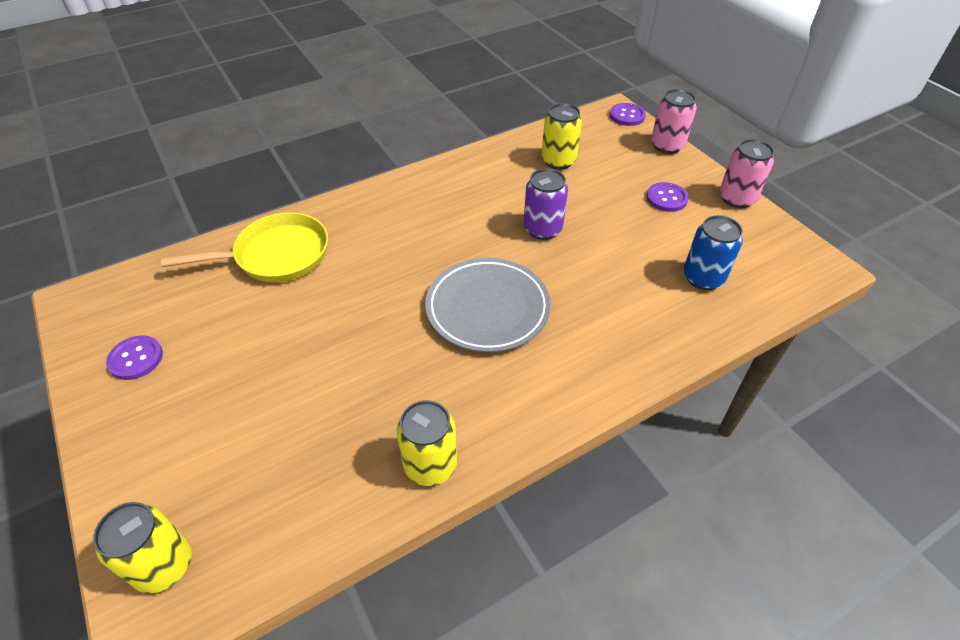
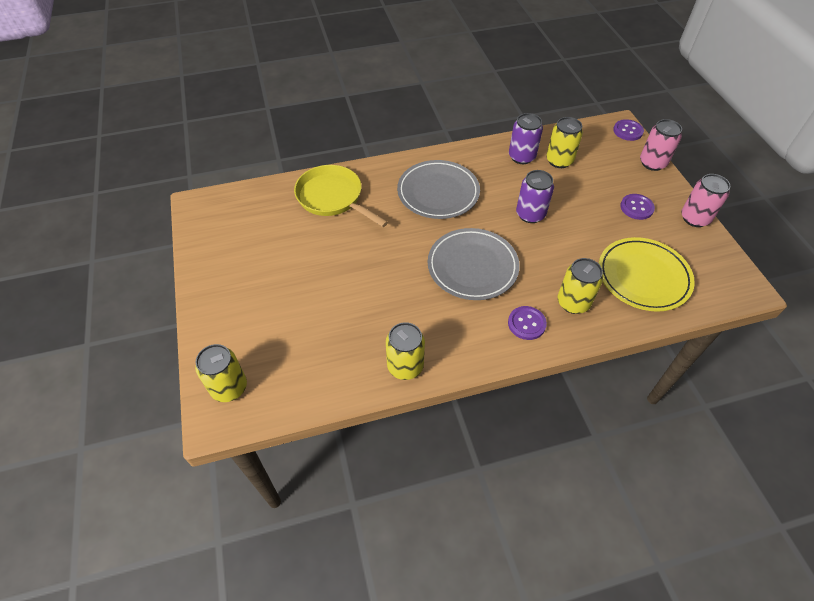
camera: 15 degrees right, 5 degrees up
(136, 359) = (230, 253): purple button -> purple button (526, 323)
(276, 255) = (333, 198): yellow pan -> yellow pan turned 135 degrees counterclockwise
(418, 224) = (438, 192): none -> grey plate
(512, 164) = (521, 157): none -> purple can
(629, 327) = (573, 302): none -> yellow can
(703, 278) = (643, 277): blue can -> yellow plate

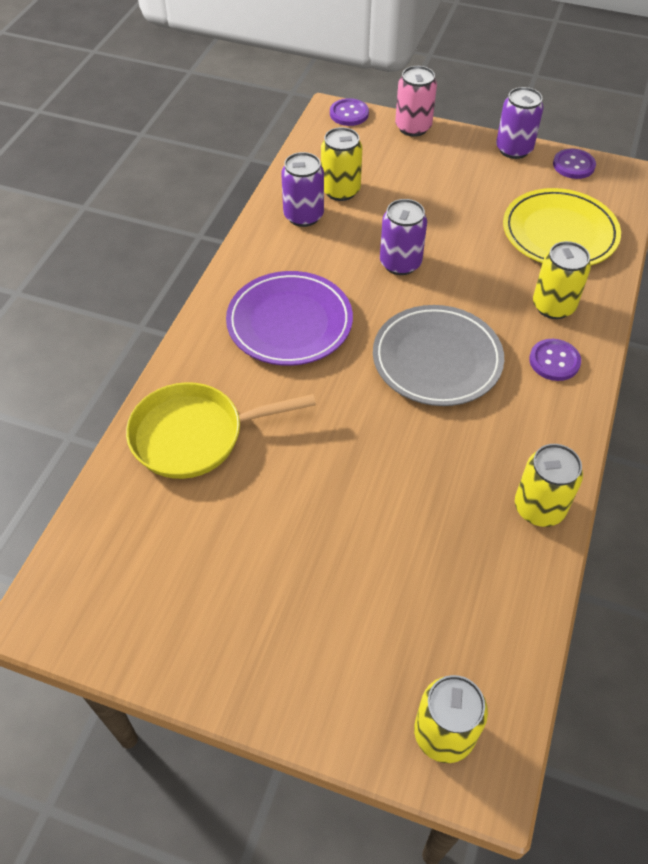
camera: 55 degrees left, 0 degrees up
(438, 192) = (289, 322): grey plate -> purple plate
(636, 207) = (464, 178): purple button -> purple button (573, 165)
(695, 218) = (514, 149): pink can -> purple can

